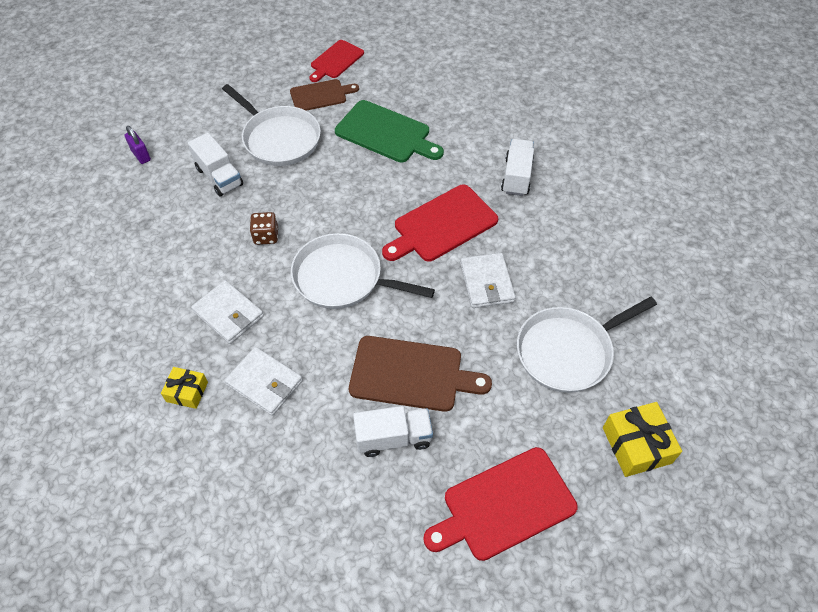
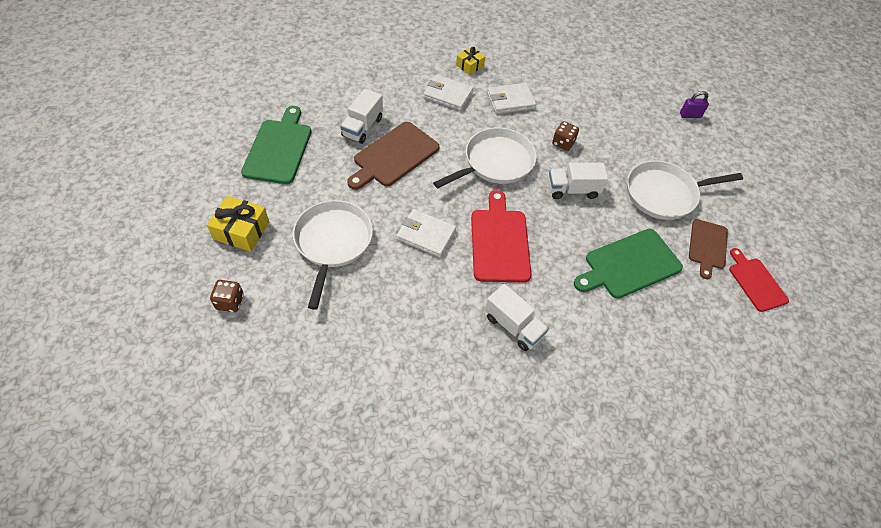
camera: 120 degrees right, 0 degrees up
(219, 177) = (640, 144): white truck -> white truck (572, 190)
(264, 382) = (448, 95): white wallet -> white wallet turned 45 degrees clockwise
(504, 505) = (279, 148): red cutting board -> green cutting board
(707, 387) = (230, 302): none -> brown dice

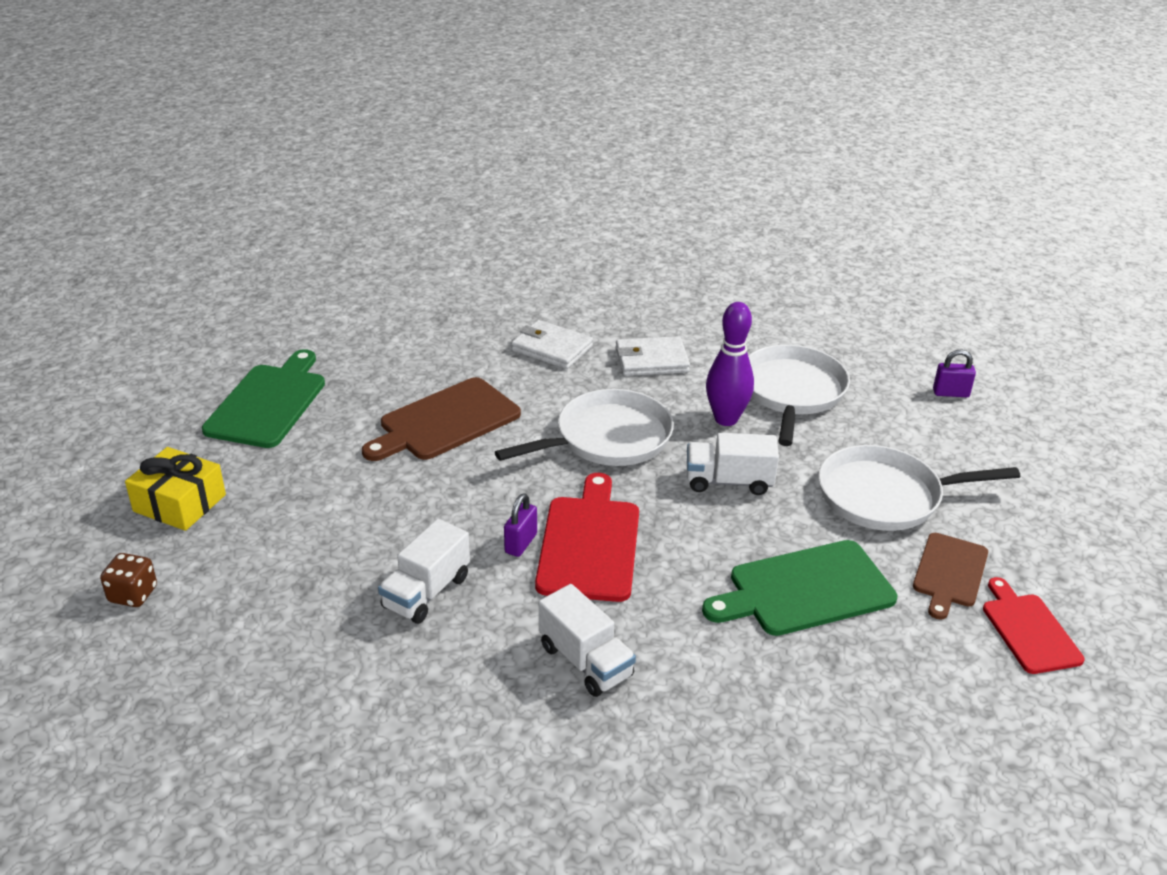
camera: 10 degrees right, 20 degrees down
(333, 242) = (317, 527): white pan -> white pan (792, 392)
(362, 127) = (406, 382): white truck -> white truck (426, 592)
(426, 235) = (470, 527): white wallet -> none
(459, 245) = (521, 543): none -> purple padlock
(470, 65) = (596, 313): yellow gift -> none
(563, 143) = (726, 419): brown dice -> purple bowling pin

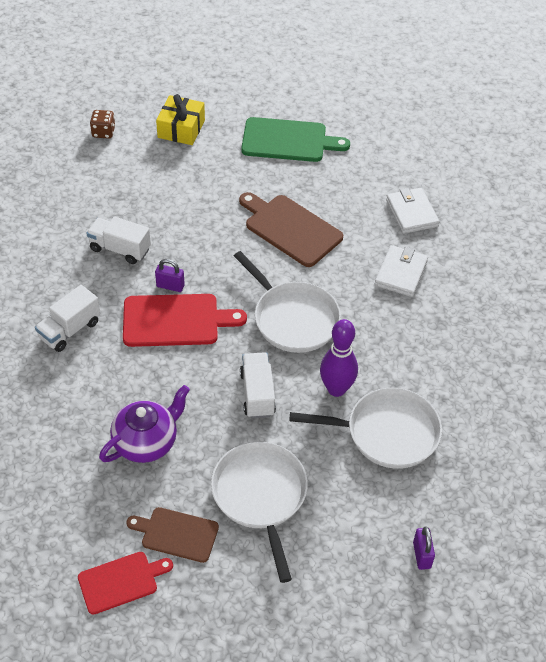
camera: 80 degrees right, 15 degrees up
(651, 360) = (404, 336): white wallet -> white wallet (411, 213)
(804, 589) = (146, 442): green cutting board -> purple teapot

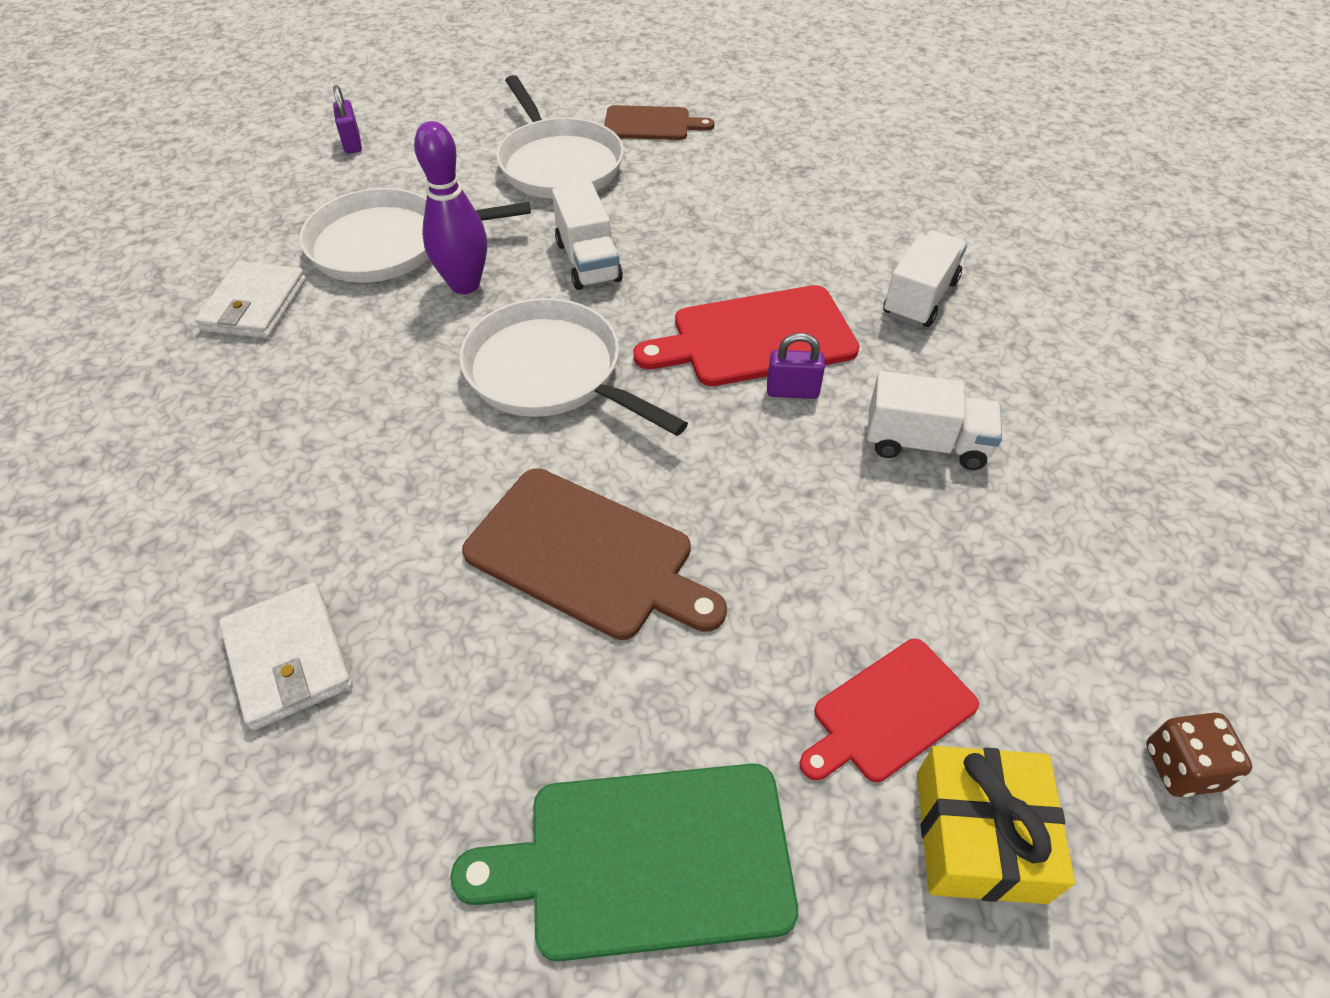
camera: 170 degrees right, 0 degrees up
(121, 581) = (696, 87): red cutting board -> red cutting board (889, 712)
(146, 442) = (726, 192): purple teapot -> none
(400, 273) = (336, 494): white wallet -> white wallet (255, 305)

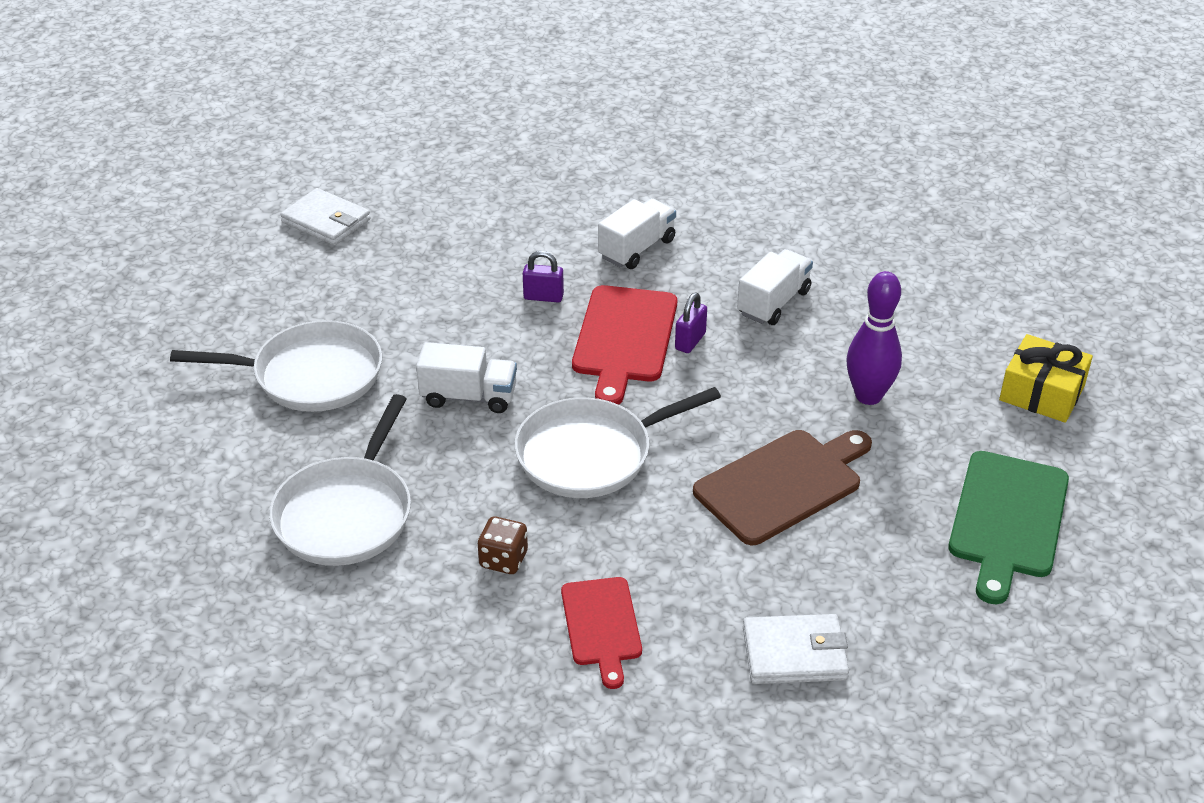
camera: 65 degrees left, 10 degrees down
(255, 305) = (371, 619): white wallet -> white wallet (326, 221)
(352, 143) = (145, 505): purple padlock -> purple padlock (543, 297)
(465, 285) = (444, 476): purple bowling pin -> purple bowling pin (868, 396)
(651, 124) = (297, 302): brown cutting board -> none
(889, 712) = (959, 396): red cutting board -> red cutting board (601, 626)
(920, 298) = (637, 249): white truck -> white truck turned 75 degrees clockwise
(1181, 767) = (1033, 310): brown dice -> brown dice (503, 560)

